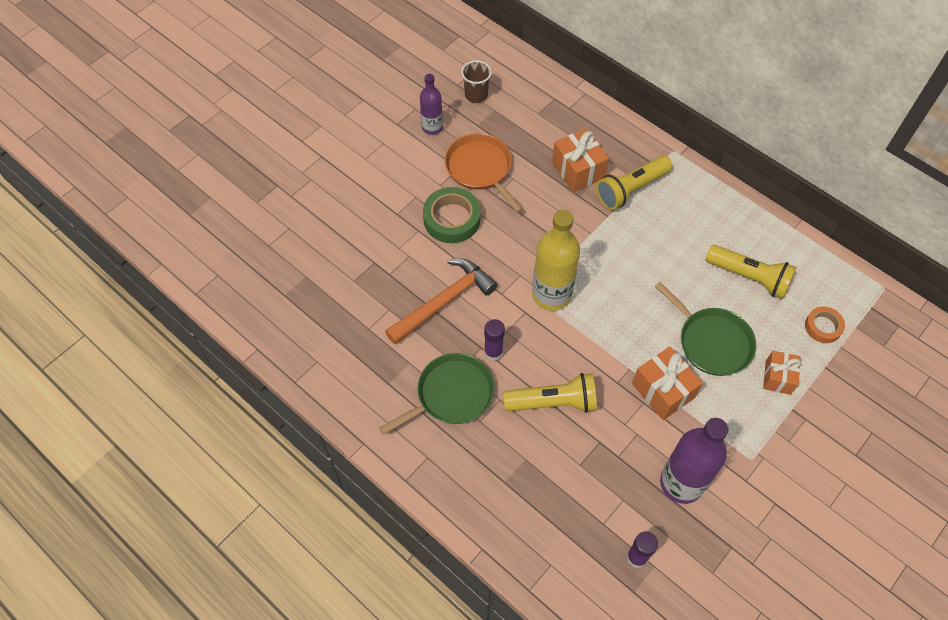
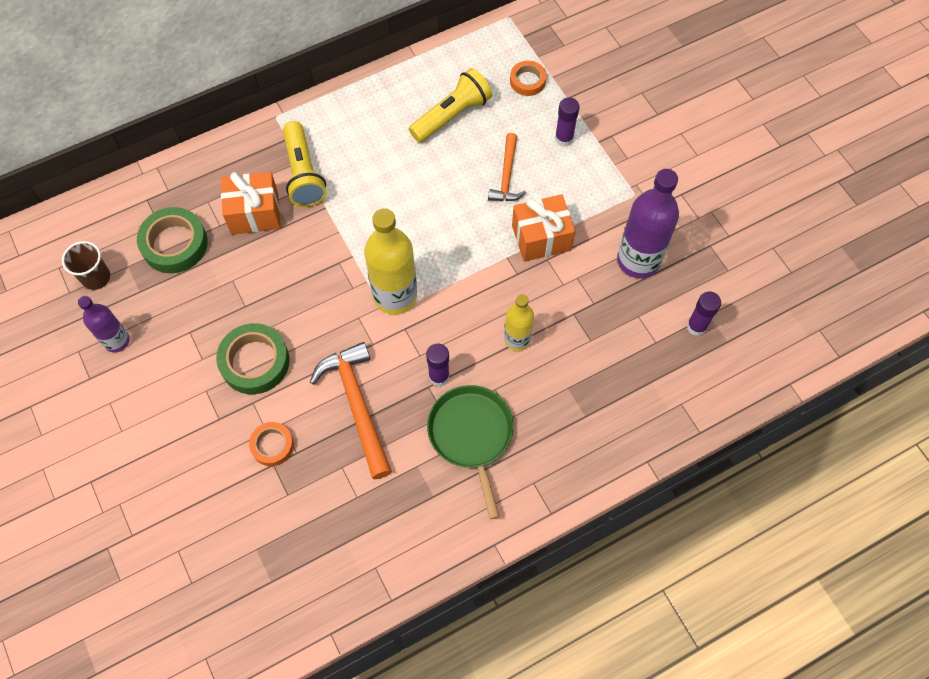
camera: 70 degrees left, 5 degrees up
(389, 256) = (272, 445): none -> orange tape
(480, 169) = (202, 309): orange pan -> none
(526, 130) = (174, 244): none -> green tape
(553, 402) = (517, 339): yellow flashlight -> yellow bottle
(711, 342) = (506, 176): green pan -> orange hammer
(778, 377) = (564, 139): orange gift -> purple glue stick

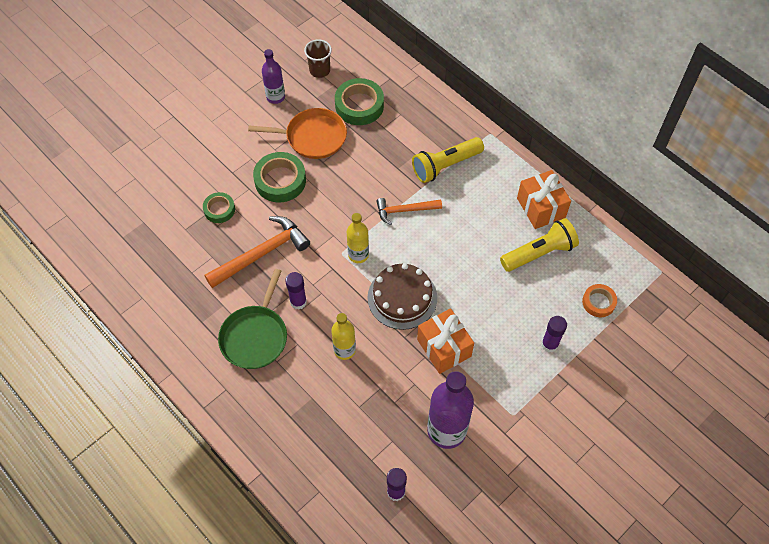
camera: 75 degrees right, 5 degrees down
(202, 309) = (312, 137): none -> orange pan
(254, 213) = (400, 145): orange gift -> orange gift (541, 208)
(272, 445) = (219, 209): orange tape -> green tape
(395, 296) = (358, 255): yellow bottle -> yellow bottle, size x0.59
(452, 115) = (539, 253): yellow flashlight -> yellow flashlight turned 60 degrees counterclockwise
(466, 263) = (402, 297): none -> brown cake
(471, 435) = (255, 336): green pan -> green pan turned 135 degrees clockwise
(506, 176) = (495, 308): orange hammer -> orange hammer (404, 210)

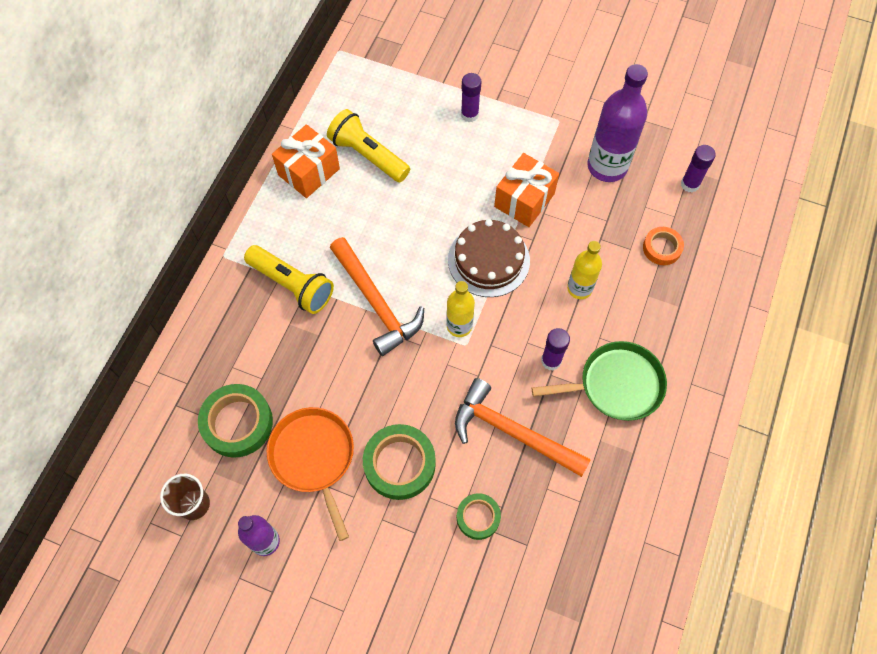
camera: 115 degrees left, 5 degrees up
(404, 210) = (376, 303): orange hammer -> orange hammer, size x1.61
(598, 302) = (401, 90): orange tape -> orange tape (662, 248)

